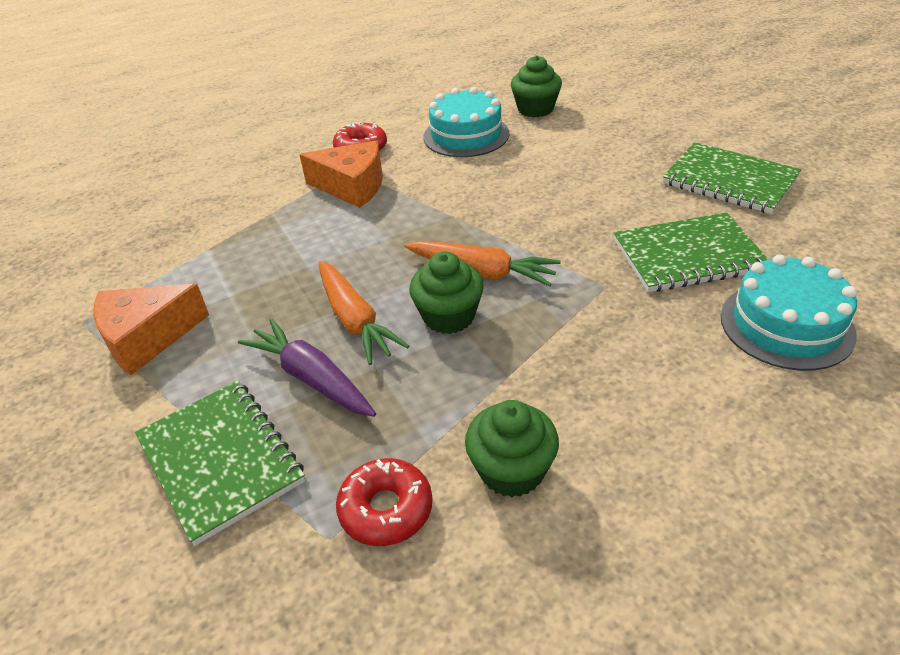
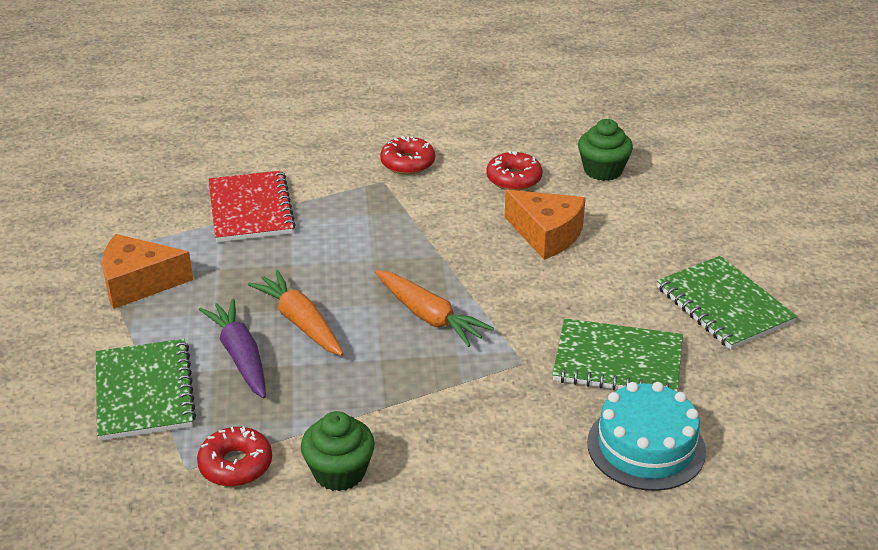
camera: 20 degrees right, 5 degrees down
(232, 229) = (250, 209): none -> red notebook
(352, 186) = (374, 200): orange cheese -> orange cheese (546, 235)
(355, 320) = (300, 322): orange carrot -> orange carrot turned 150 degrees clockwise
(448, 316) = (375, 344): green cupcake -> none
(466, 135) = (514, 179): turquoise cake -> red donut

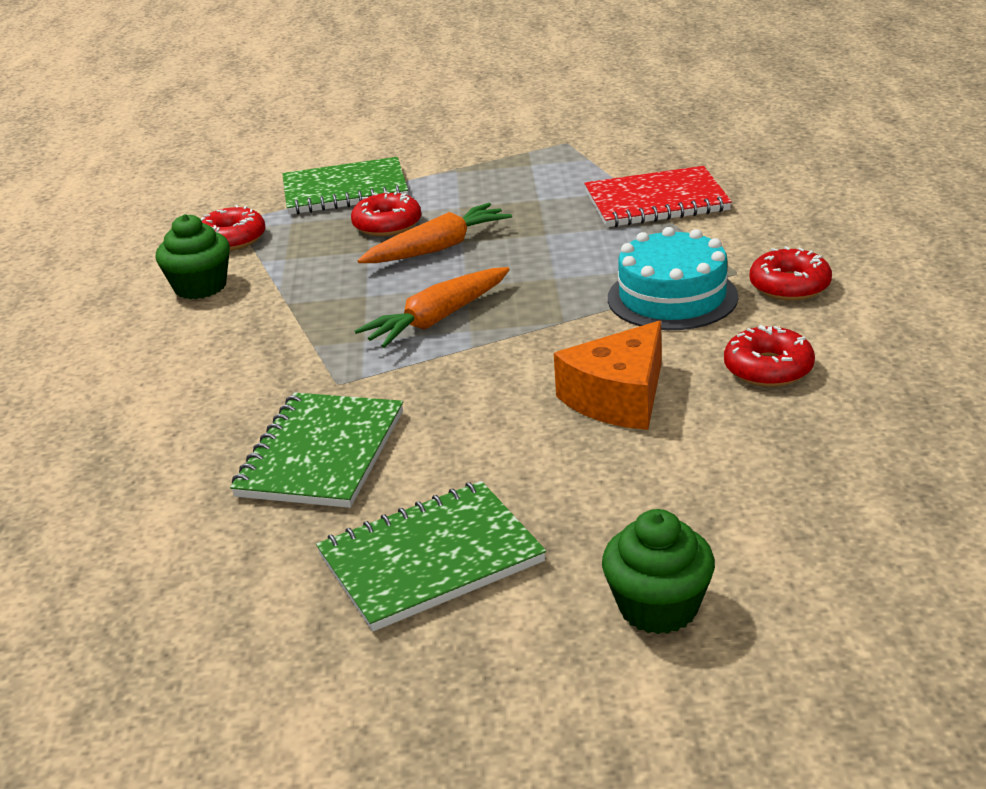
camera: 95 degrees right, 5 degrees down
(138, 283) = (514, 166): orange cheese -> none
(240, 356) = (387, 225): purple carrot -> red donut
(603, 170) = (818, 451): green cupcake -> green cupcake (658, 607)
(646, 447) = (156, 470): turquoise cake -> turquoise cake (672, 297)

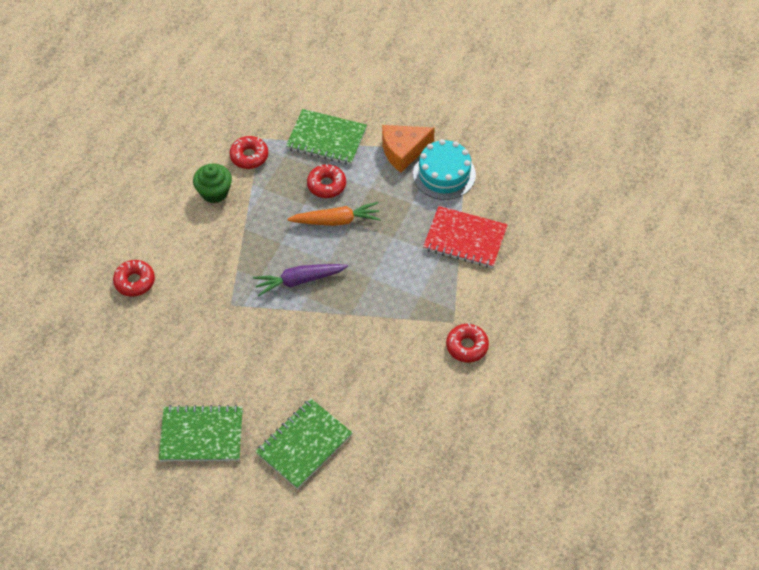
camera: 25 degrees right, 25 degrees up
(321, 453) = (198, 349): green notebook -> green notebook (304, 444)
(437, 319) = (299, 281): orange carrot -> purple carrot
(618, 398) = (334, 382): orange cheese -> orange cheese (403, 151)
(658, 607) = (261, 506): green cupcake -> none
(672, 297) = (409, 324): turquoise cake -> turquoise cake (444, 174)
(768, 369) = (408, 399): red donut -> red donut (135, 281)

